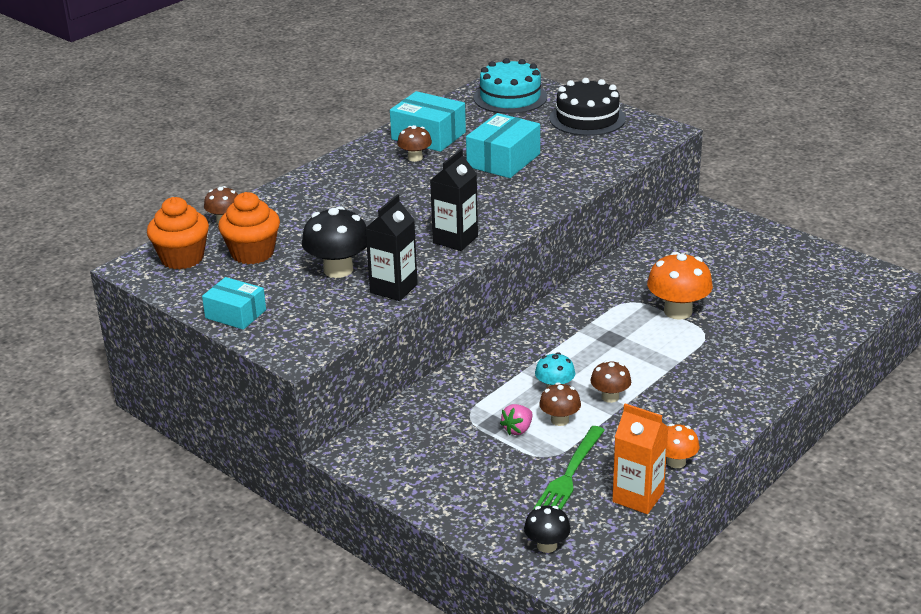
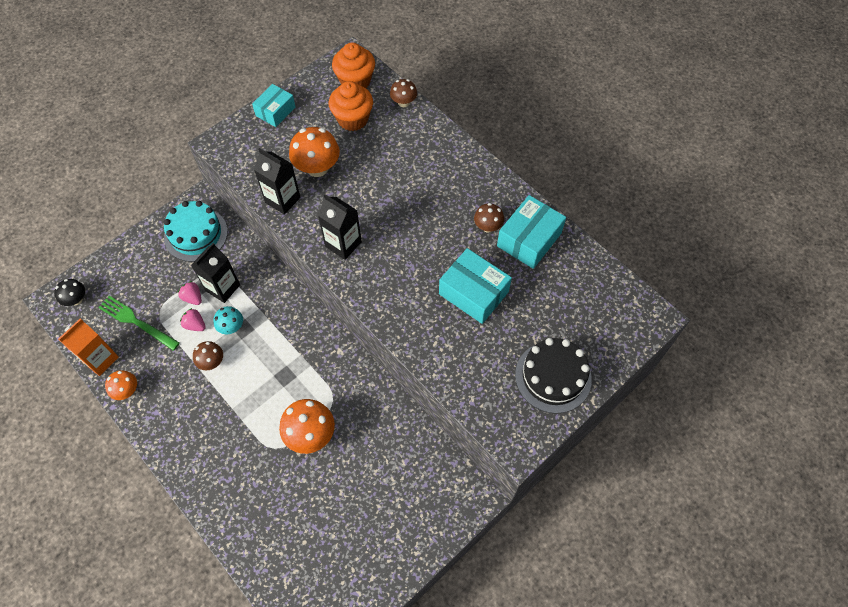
camera: 95 degrees right, 30 degrees up
(338, 270) = (317, 168): black mushroom -> orange mushroom
(496, 406) = (223, 288): none -> black carton
(510, 97) = (606, 314): turquoise cake -> turquoise cake (196, 234)
(559, 420) = (195, 325): brown mushroom -> pink strawberry

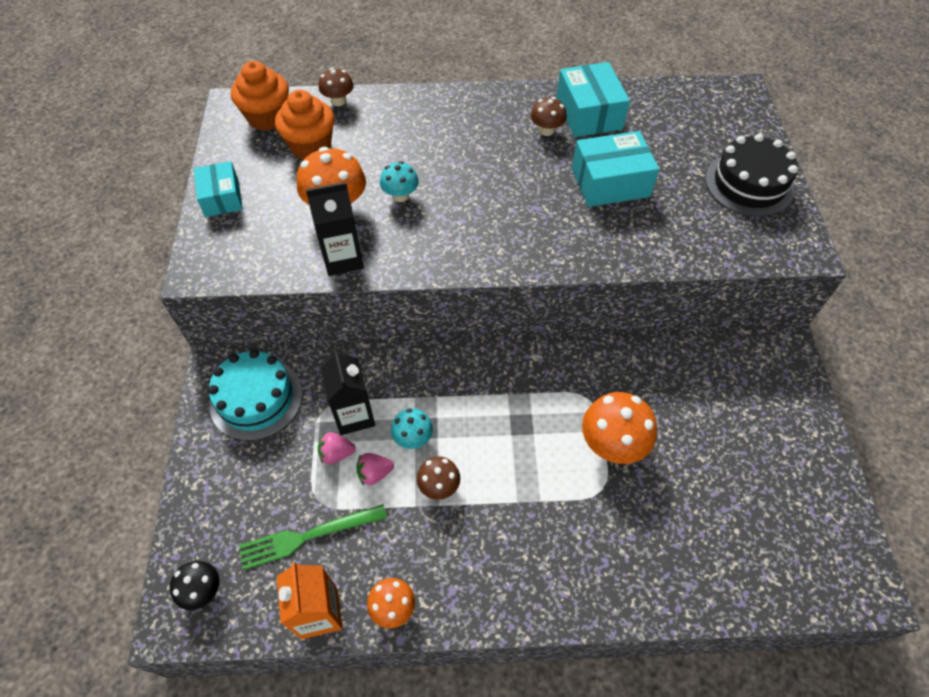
camera: 50 degrees left, 5 degrees down
(343, 244) = (454, 243): black carton -> none
(355, 191) = (400, 196): none -> turquoise mushroom

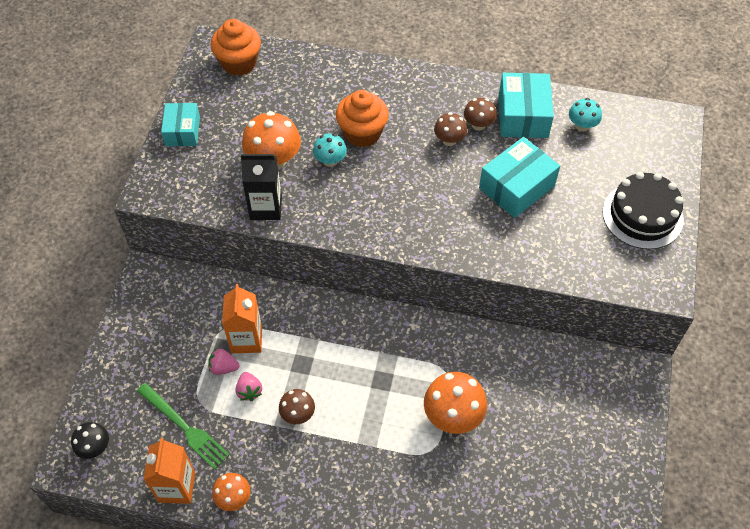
camera: 15 degrees right, 0 degrees up
(256, 399) = (171, 306): turquoise cake -> none
(308, 536) = (184, 427): green fork -> green fork turned 135 degrees counterclockwise
(311, 146) = (268, 98): orange cupcake -> orange cupcake (362, 133)
(338, 101) = (304, 58): brown mushroom -> brown mushroom (449, 140)
(354, 415) = (246, 339): black carton -> orange carton
(374, 473) = (249, 391): pink strawberry -> pink strawberry turned 105 degrees counterclockwise
(413, 438) = (289, 370): turquoise mushroom -> turquoise mushroom (582, 126)
(610, 182) = (516, 187): turquoise box -> turquoise box turned 45 degrees counterclockwise

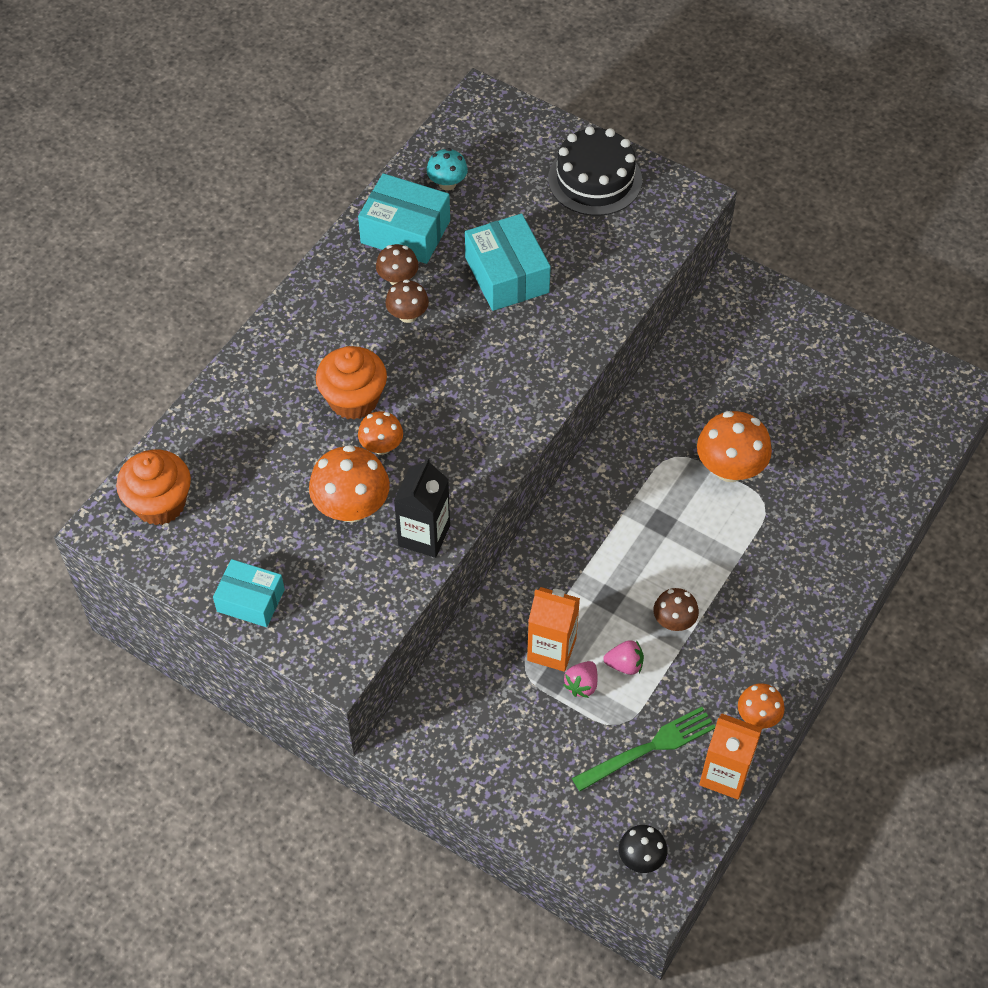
camera: 70 degrees left, 0 degrees up
(330, 161) = (381, 446): turquoise mushroom -> orange mushroom

